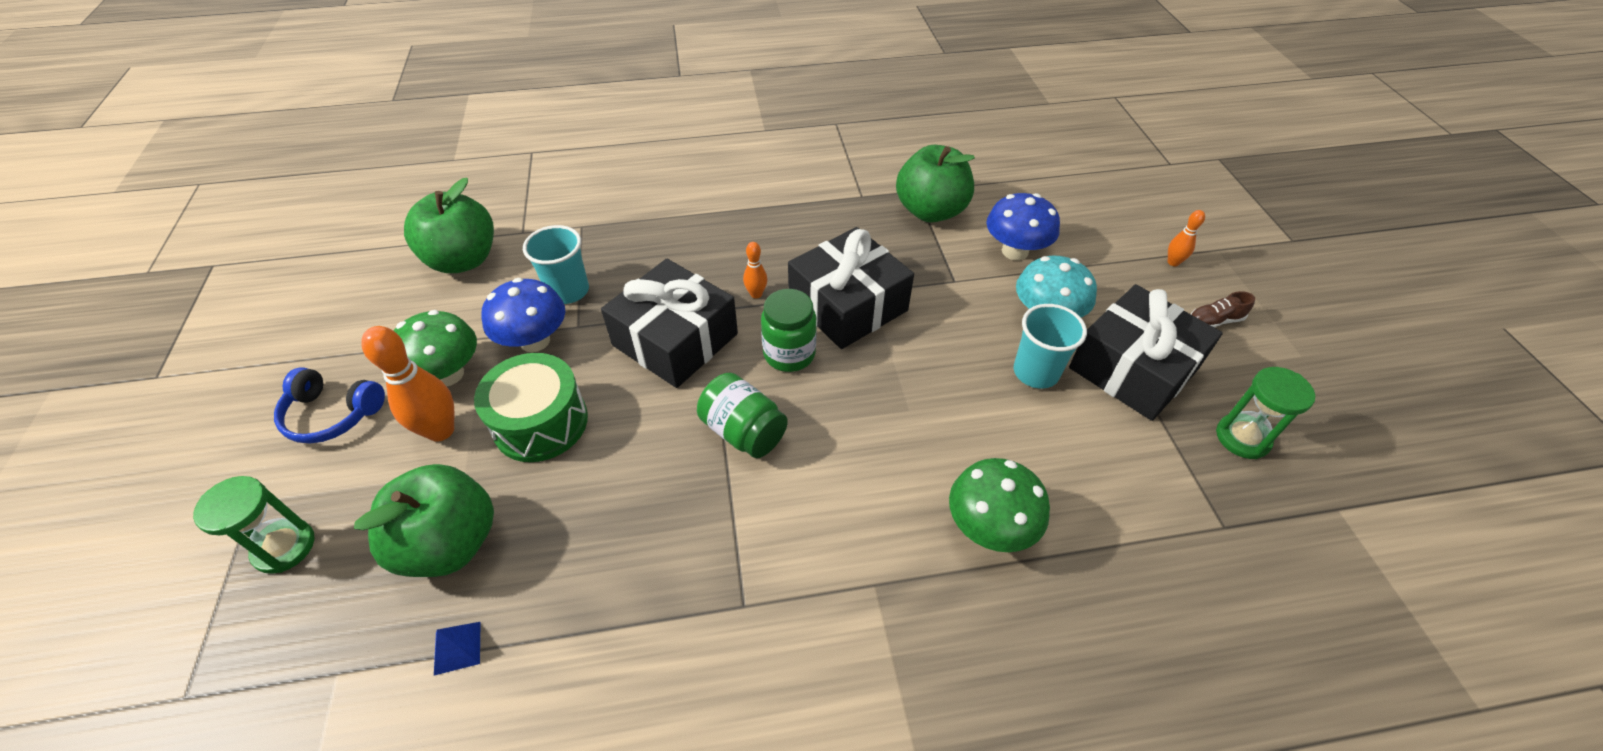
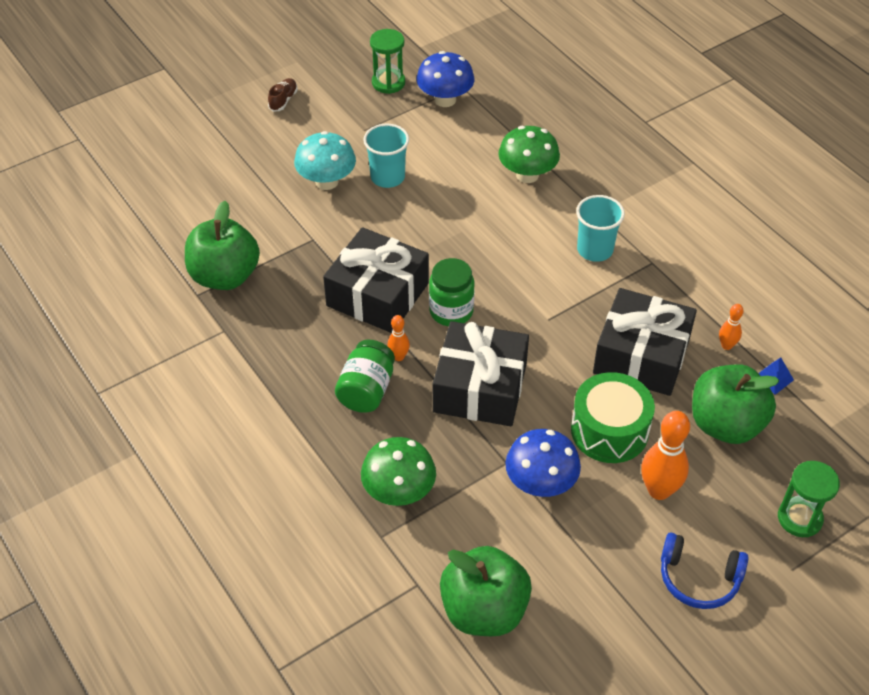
camera: 115 degrees left, 0 degrees up
(332, 414) = (698, 578): blue headphones -> blue headphones turned 120 degrees clockwise
(448, 374) = (611, 523): green mushroom -> green mushroom (399, 492)
(568, 291) = (472, 493): turquoise cup -> turquoise cup (595, 250)
(743, 431) = (537, 310): green jar -> green jar (366, 390)
(1015, 251) = (256, 212): blue mushroom -> blue mushroom (445, 100)
(1133, 368) = (355, 133): black gift -> black gift (641, 356)
(1173, 262) = (225, 125): orange bowling pin -> orange bowling pin (726, 345)
(1214, 321) = (283, 100): brown shoe -> brown shoe turned 120 degrees counterclockwise

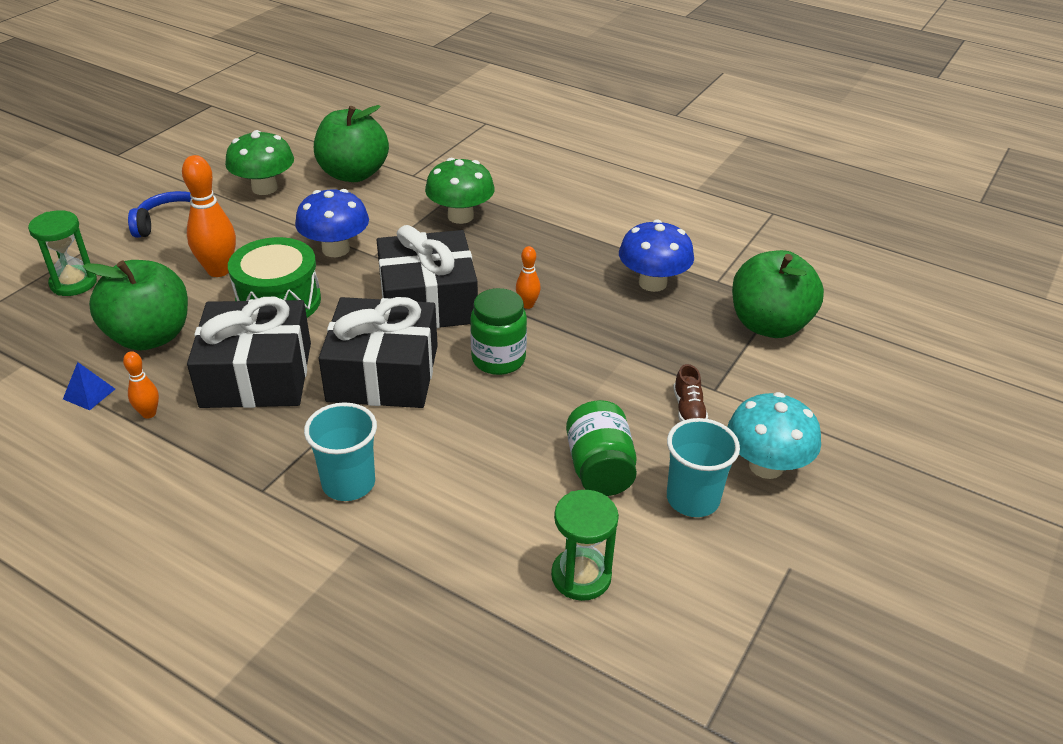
camera: 155 degrees right, 10 degrees down
(283, 100) = (955, 579): brown shoe -> brown shoe (688, 410)
(366, 390) = (539, 272): green jar -> green jar (599, 469)
(377, 294) = (592, 353): black gift -> black gift (383, 373)
(388, 83) = (834, 682): green hourglass -> green hourglass (581, 576)
(445, 100) = (712, 680): blue mushroom -> blue mushroom (652, 283)
(527, 175) = (494, 572): green mushroom -> green mushroom (264, 188)

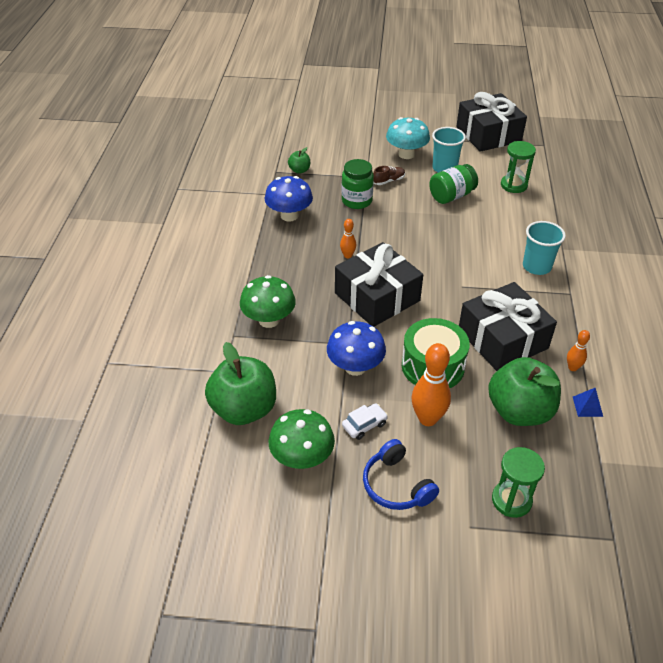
camera: 115 degrees left, 5 degrees up
(258, 231) = (364, 425): none -> white car
(383, 373) = (454, 288): black gift -> black gift (488, 134)
(498, 359) = (405, 250): green jar -> green jar (357, 201)
(769, 325) = (299, 170): green apple -> green apple, size x0.45

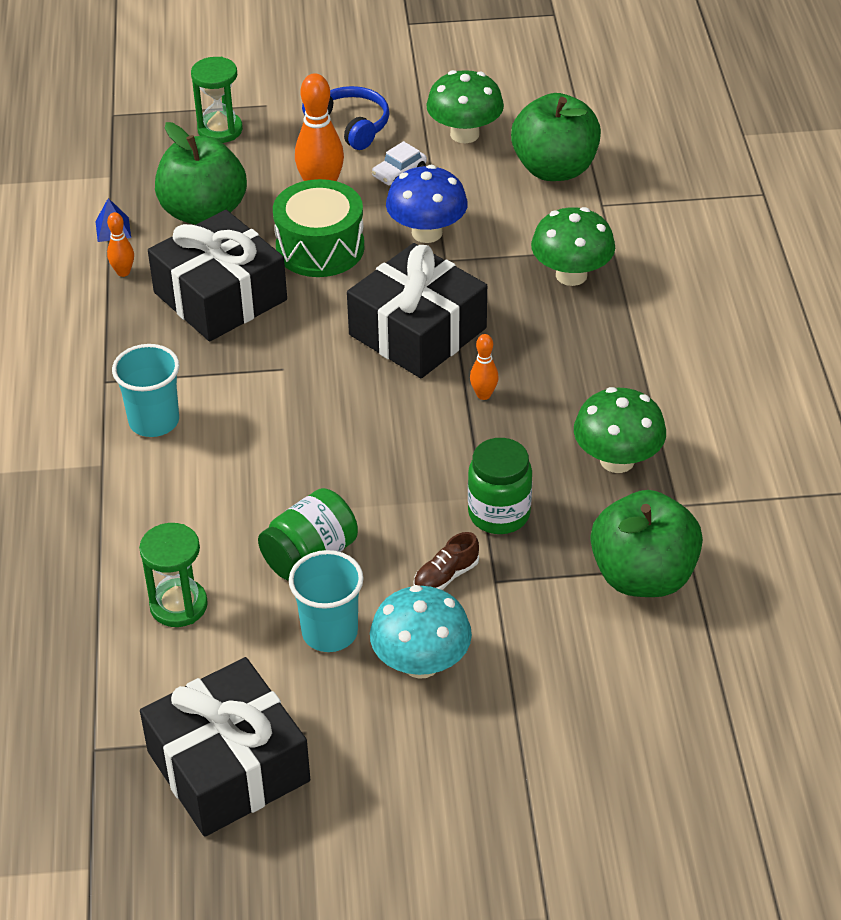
camera: 170 degrees right, 0 degrees up
(289, 215) = (617, 460): blue mushroom -> green mushroom
(299, 170) = (642, 576): green apple -> green apple, size x2.22

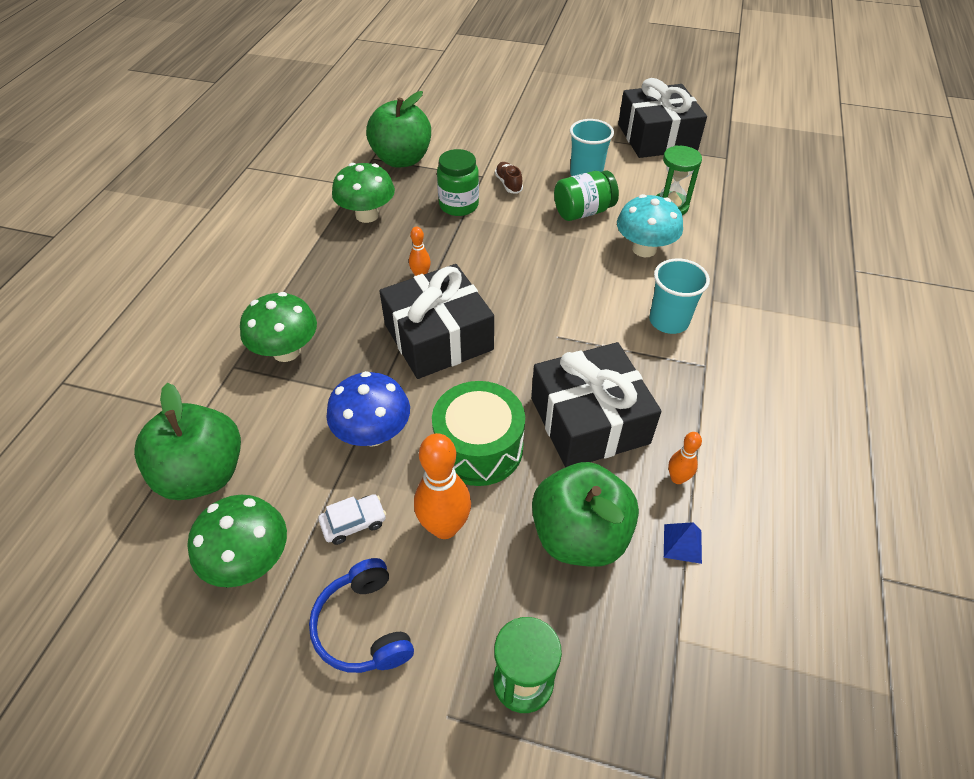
camera: 160 degrees left, 5 degrees up
(421, 663) = (543, 152): turquoise mushroom -> turquoise mushroom (644, 249)
(446, 576) = (508, 184): brown shoe -> brown shoe turned 90 degrees counterclockwise

